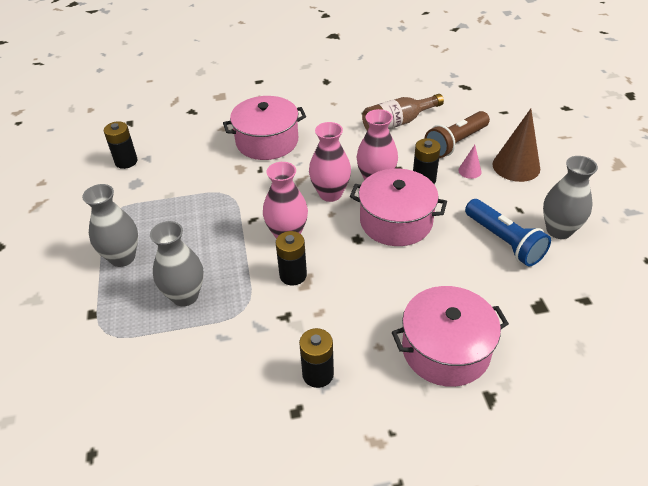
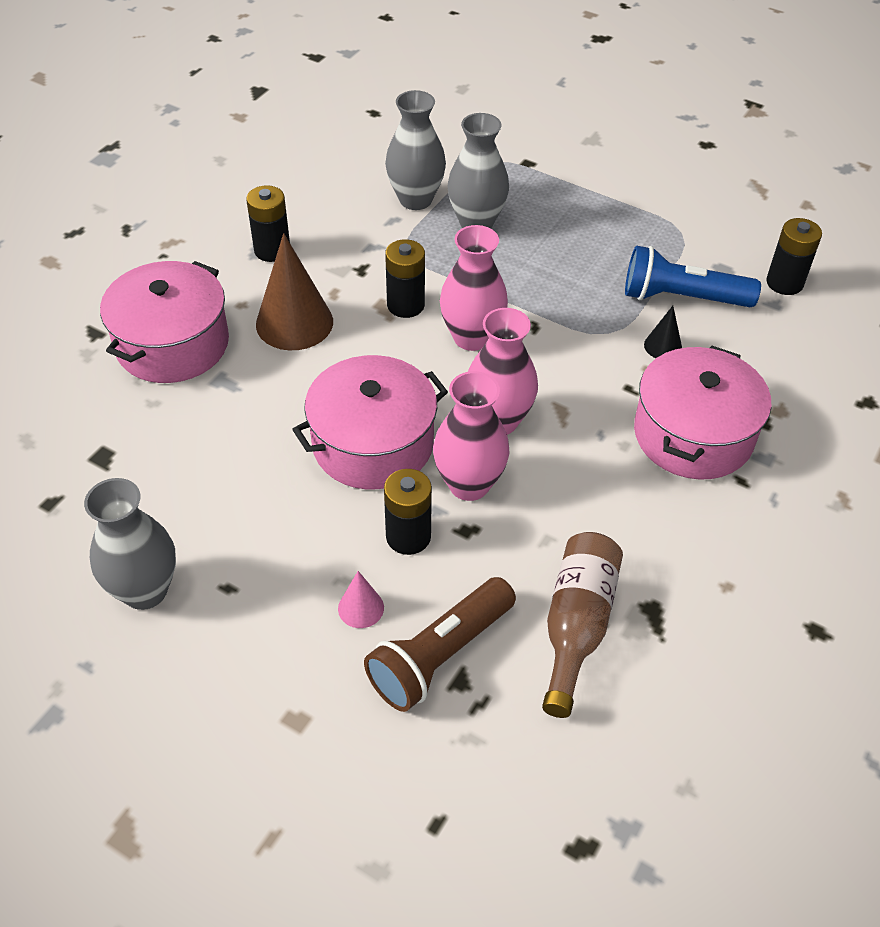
camera: 130 degrees right, 5 degrees up
(122, 257) = (588, 209): grey vase -> grey vase (415, 199)
(218, 174) = (663, 346): none -> black cone
(455, 143) = (439, 655): brown flashlight -> brown flashlight turned 135 degrees counterclockwise
(504, 241) = (209, 515): blue flashlight -> blue flashlight (682, 297)
(516, 166) = (298, 678): brown cone -> brown cone (294, 322)

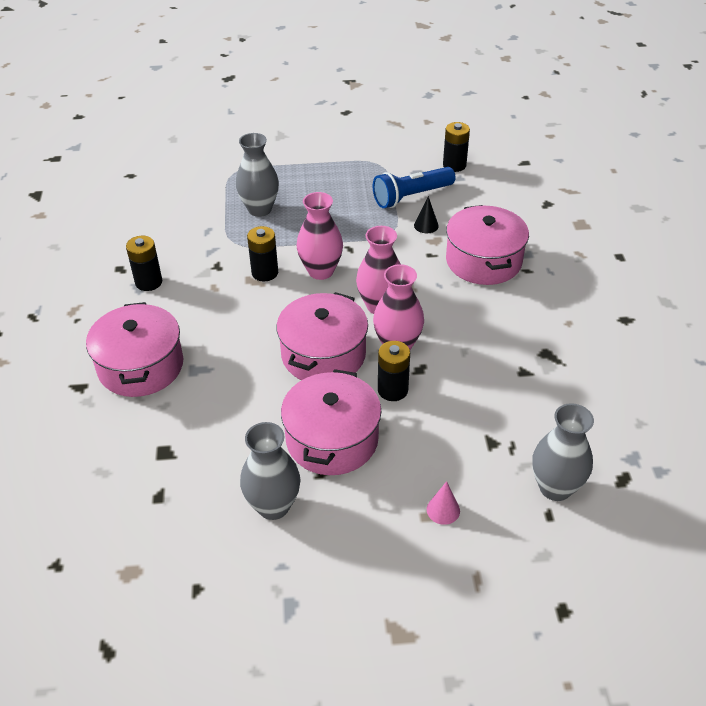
camera: 35 degrees left, 5 degrees down
(281, 553) = (332, 439): none -> pink pot
(294, 322) = (207, 315): brown cone -> none
(361, 608) = (405, 439): pink cone -> pink cone (443, 510)
(415, 199) = (210, 213): grey vase -> grey vase (555, 487)
(439, 655) = (469, 437): brown flashlight -> none
(576, 625) = (520, 382): brown bottle -> none

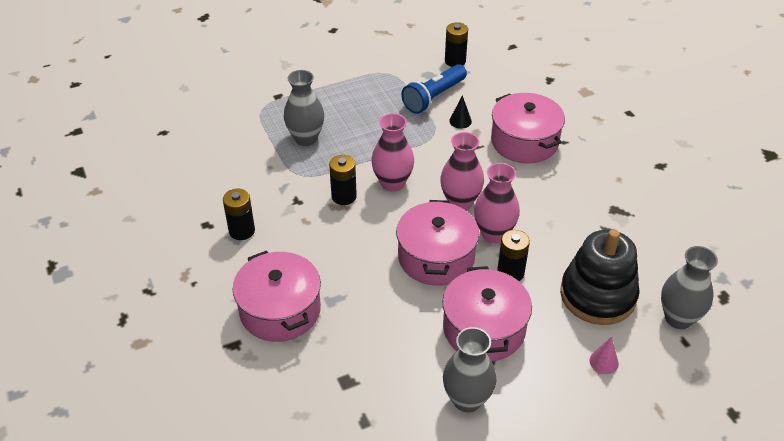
camera: 20 degrees left, 0 degrees up
(475, 438) = (597, 295): none -> black stacking toy

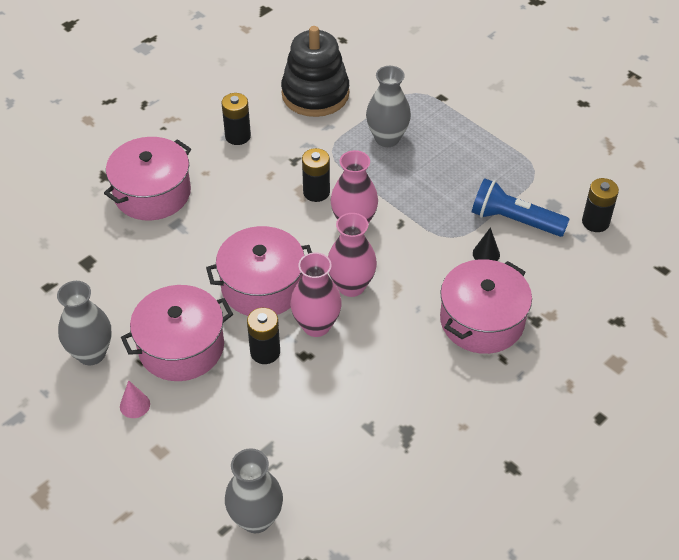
camera: 70 degrees right, 5 degrees up
(597, 295) = (262, 436): black stacking toy -> black stacking toy (315, 94)
(604, 362) = (171, 457): pink cone -> pink cone (135, 405)

